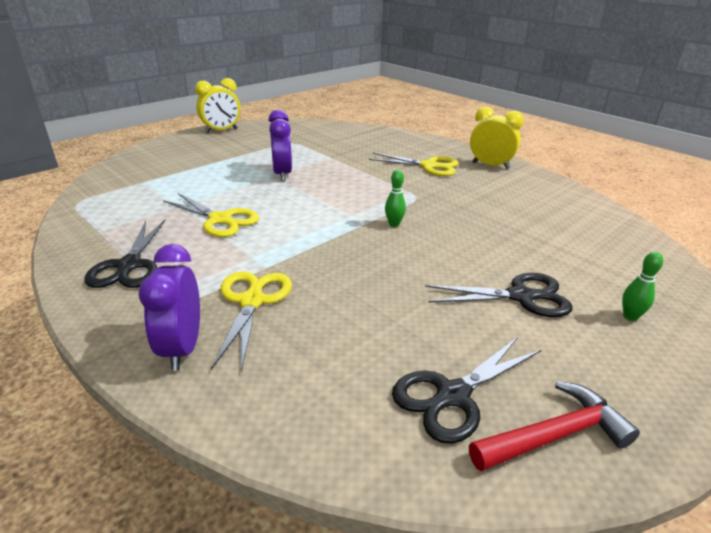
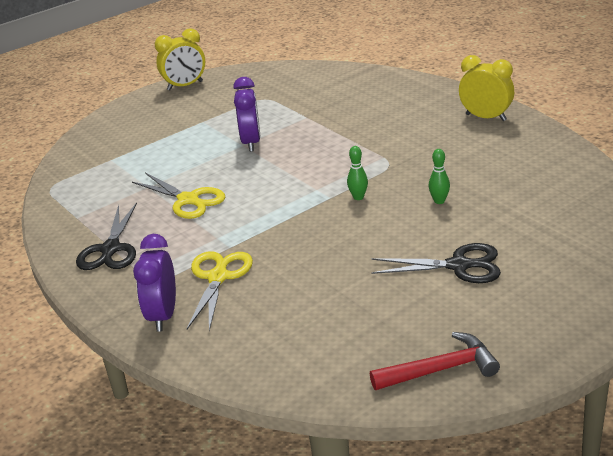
camera: 10 degrees right, 0 degrees up
(429, 166) = (415, 122): yellow scissors -> none
(452, 396) = (371, 345): black scissors -> none
(630, 316) = (552, 280): green bowling pin -> green bowling pin (439, 201)

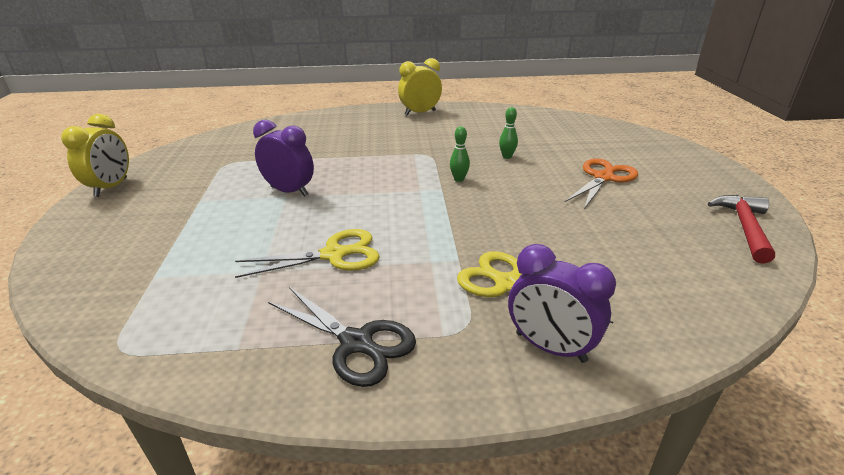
camera: 60 degrees left, 0 degrees up
(459, 265) = (603, 177): black scissors -> orange scissors

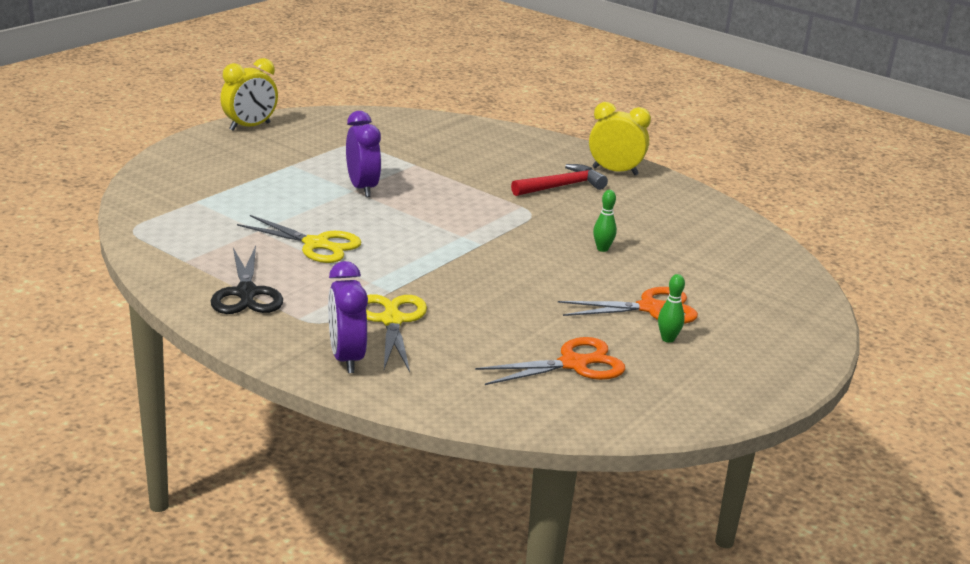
camera: 40 degrees right, 5 degrees down
(459, 179) = (513, 244): green bowling pin -> green bowling pin (668, 339)
(659, 239) = (574, 364): none -> orange scissors
(744, 227) = (675, 401): red hammer -> red hammer (562, 186)

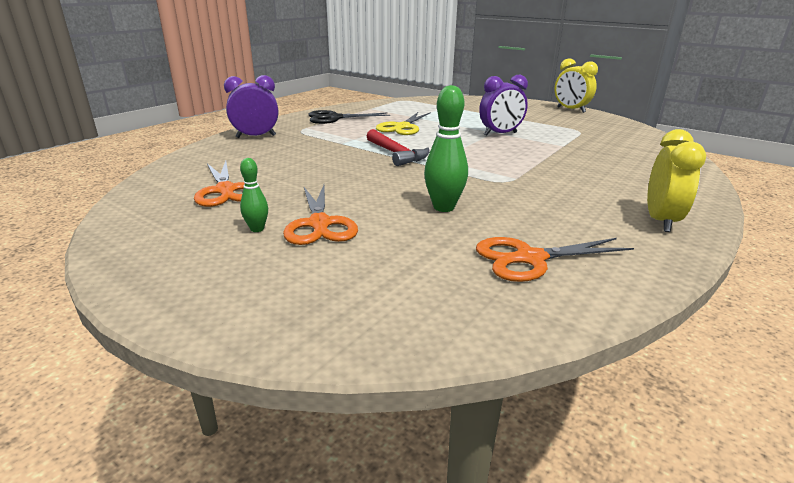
camera: 90 degrees right, 0 degrees up
(392, 320) = (301, 144): yellow scissors -> none
(562, 186) = (581, 194): red hammer -> red hammer (396, 154)
(602, 249) = (443, 207): green bowling pin -> green bowling pin, size x1.77
(691, 230) = (529, 259): none -> orange scissors

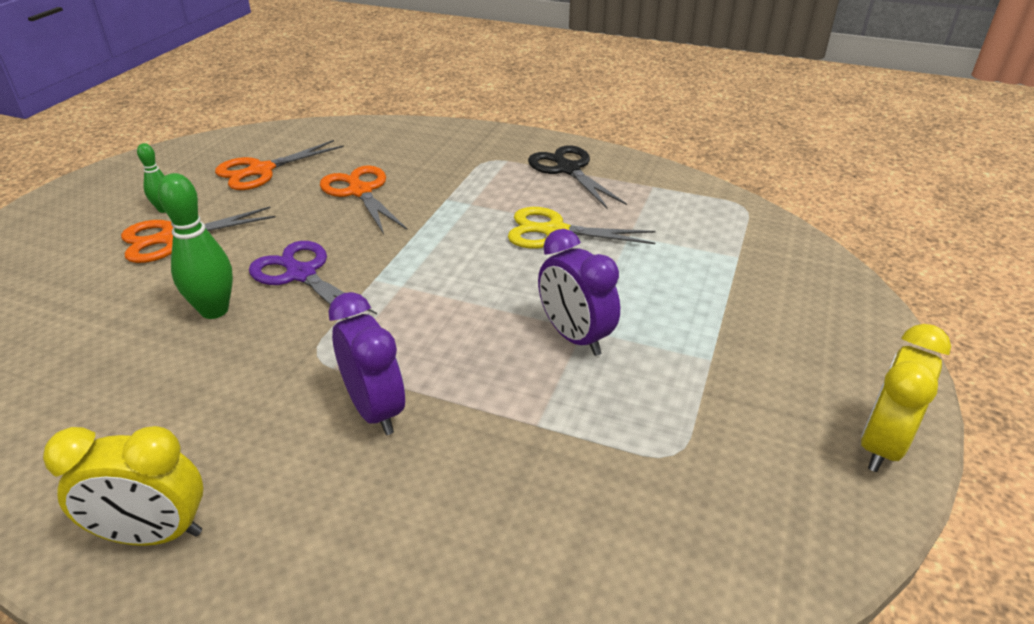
camera: 75 degrees right, 10 degrees up
(256, 136) = (447, 140): purple clock -> purple clock (375, 410)
(396, 154) = (412, 247): red hammer -> none
(410, 182) = (301, 274): none -> purple scissors
(529, 259) = (61, 388): orange scissors -> orange scissors (360, 191)

